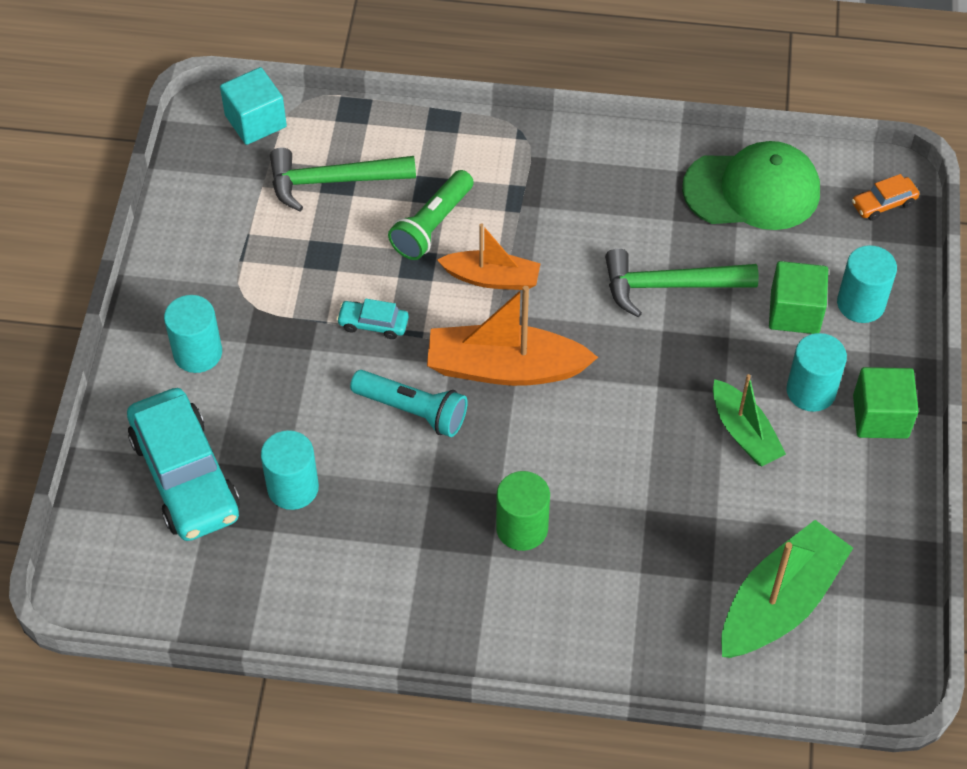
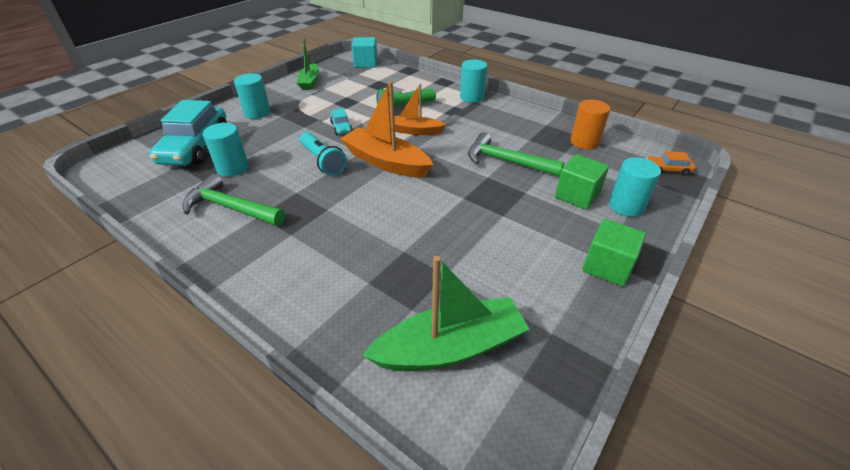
camera: 30 degrees right, 15 degrees down
(333, 181) = (376, 84): green hammer -> green hammer (231, 208)
(373, 324) = (341, 128): turquoise car -> turquoise car turned 150 degrees counterclockwise
(492, 278) = (414, 131): orange boat -> orange boat turned 150 degrees clockwise
(522, 528) = (321, 229): green cylinder -> none
(744, 433) = (501, 238): green boat -> green boat (310, 82)
(752, 190) = (584, 142): green cap -> orange cylinder
(811, 391) = (563, 235): turquoise cylinder -> turquoise cylinder (472, 97)

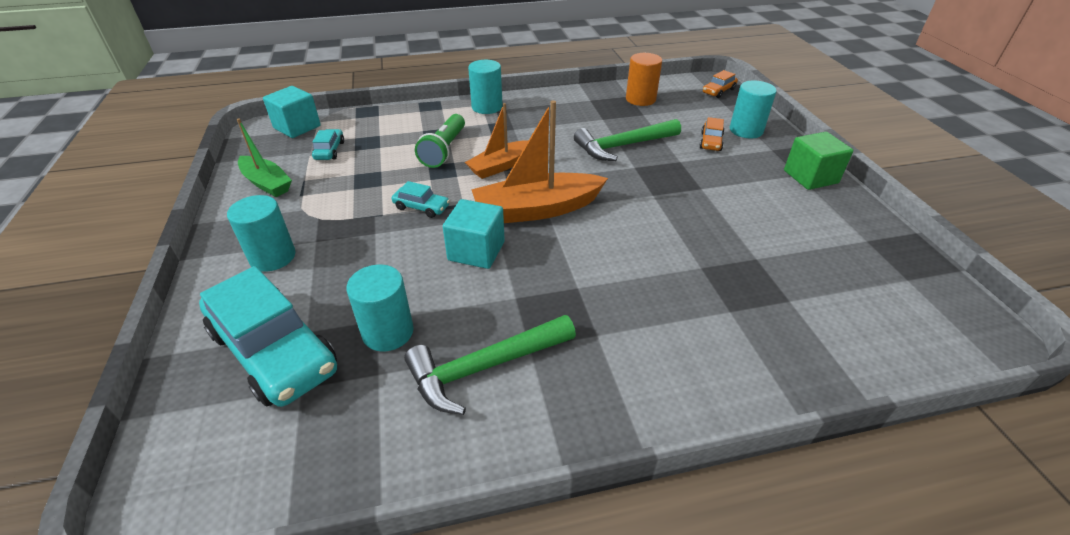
camera: 50 degrees left, 0 degrees up
(323, 161) = (476, 251): turquoise flashlight -> turquoise cube
(357, 81) = (330, 150): none -> turquoise car
(450, 348) = (853, 301): green boat -> none
(577, 195) = (711, 142): green cube -> orange car

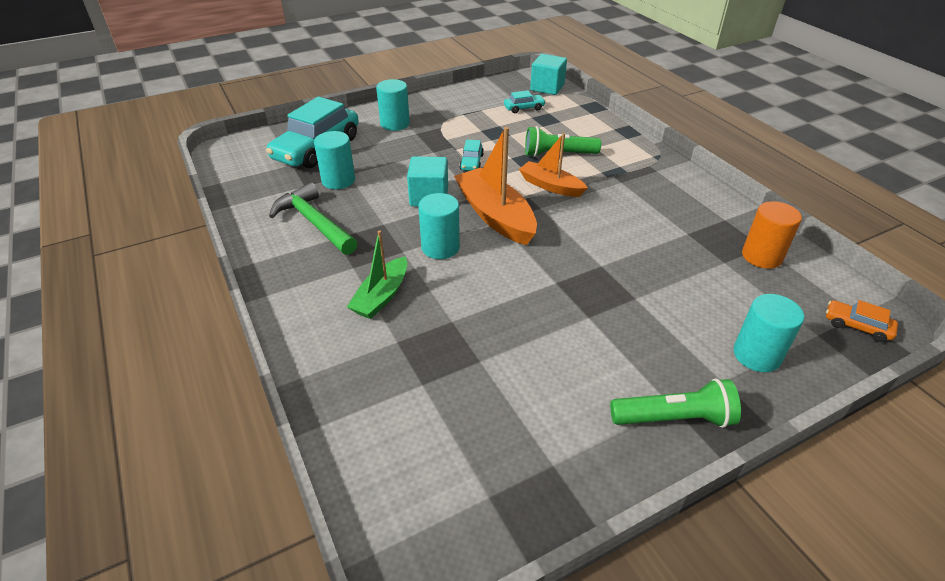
camera: 75 degrees right, 0 degrees up
(267, 183) = (470, 99): green boat -> green boat (381, 296)
(487, 107) = (650, 160): turquoise cylinder -> turquoise cylinder (440, 247)
(623, 146) = (638, 253): green hammer -> none
(711, 142) = (699, 321): orange car -> none
(810, 177) = (674, 418): green cube -> green flashlight

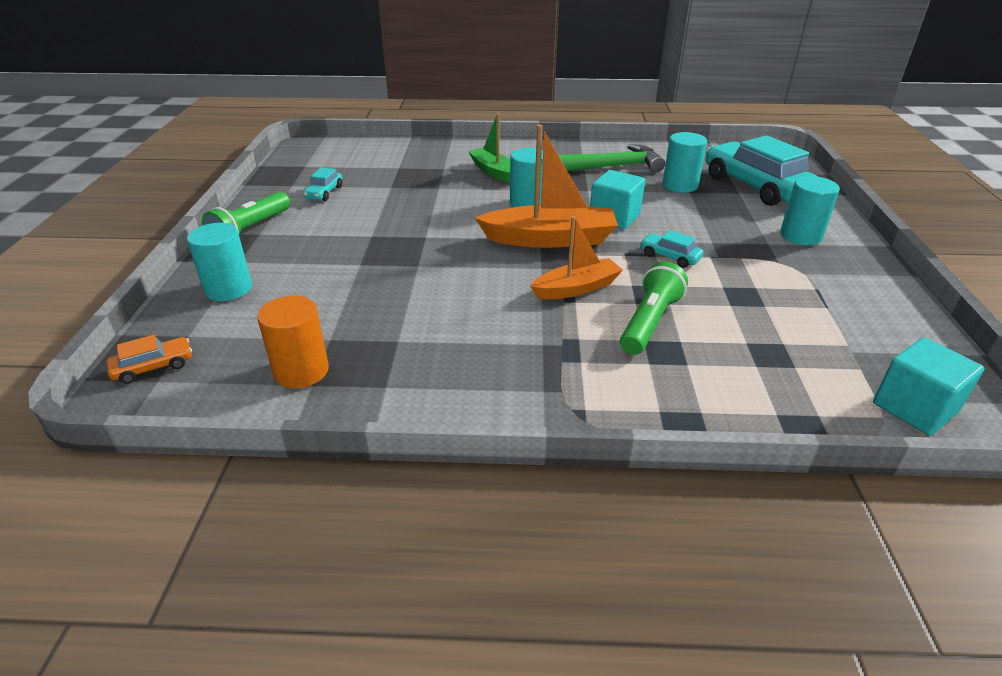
camera: 120 degrees right, 5 degrees down
(524, 108) = (821, 347): turquoise car -> turquoise car (324, 193)

